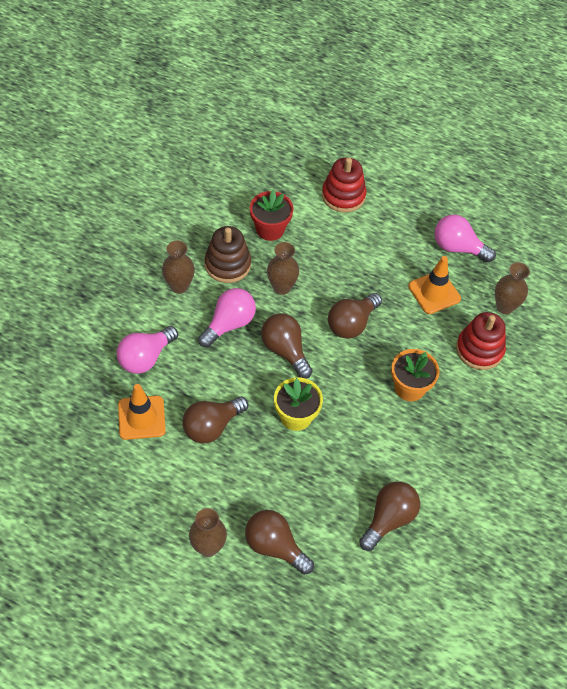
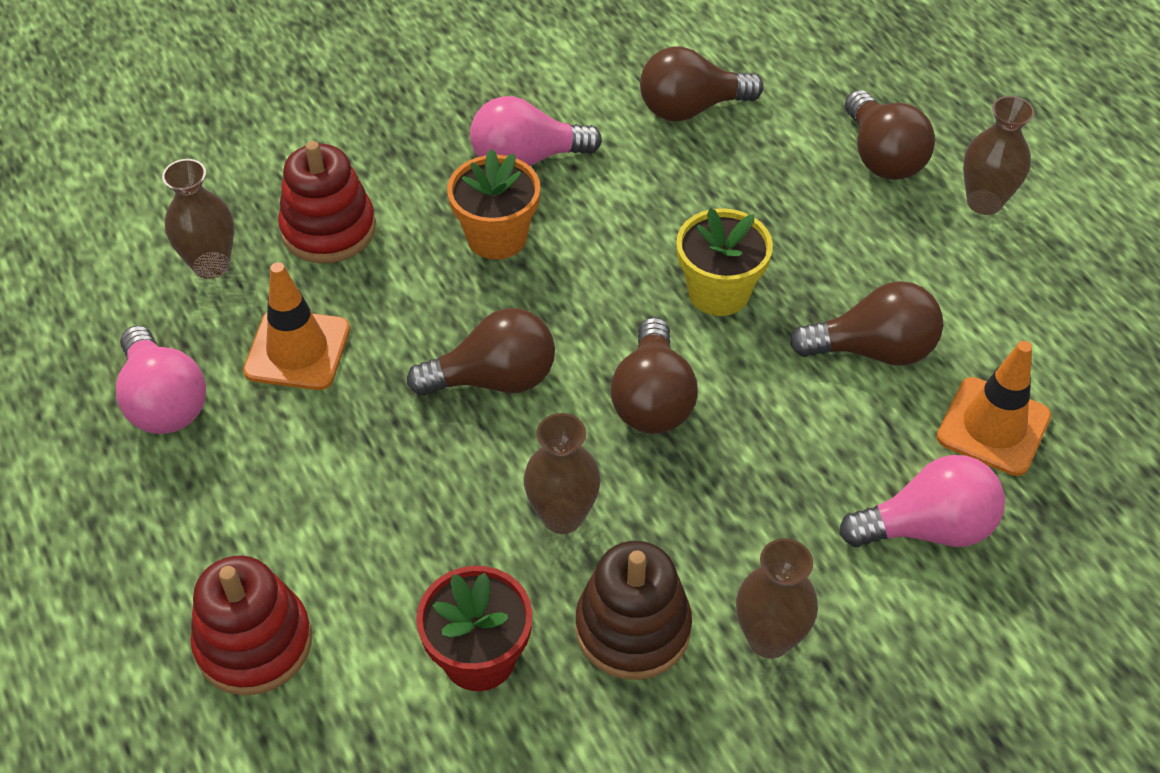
camera: 140 degrees left, 5 degrees down
(229, 324) = (720, 502): pink light bulb -> pink light bulb (526, 159)

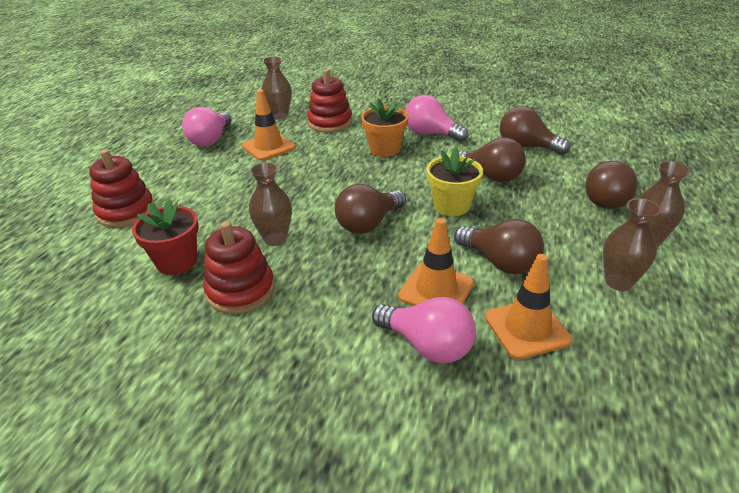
camera: 45 degrees right, 15 degrees down
(494, 379) = (318, 186): brown light bulb -> brown light bulb (490, 176)
(633, 628) = (241, 290): brown stacking toy -> red stacking toy
(769, 638) = (286, 334): brown vase -> brown vase (618, 282)
(852, 445) = (436, 290): none -> orange traffic cone

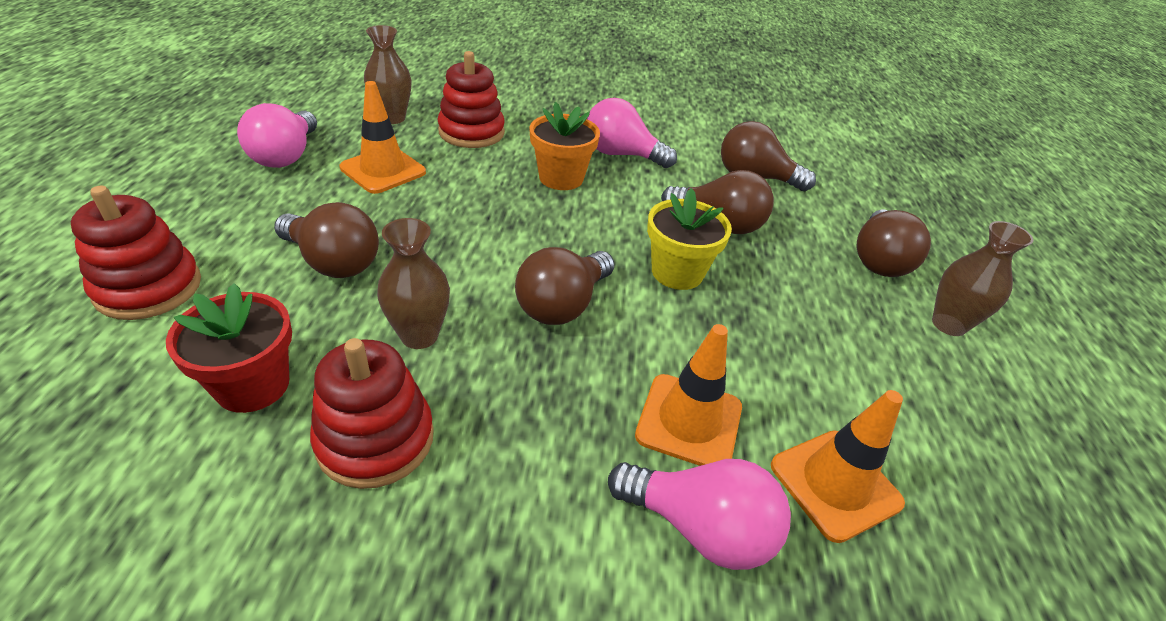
camera: 15 degrees left, 5 degrees up
(500, 262) = (768, 367): brown light bulb -> brown light bulb (333, 262)
(618, 282) = (933, 395): brown vase -> none

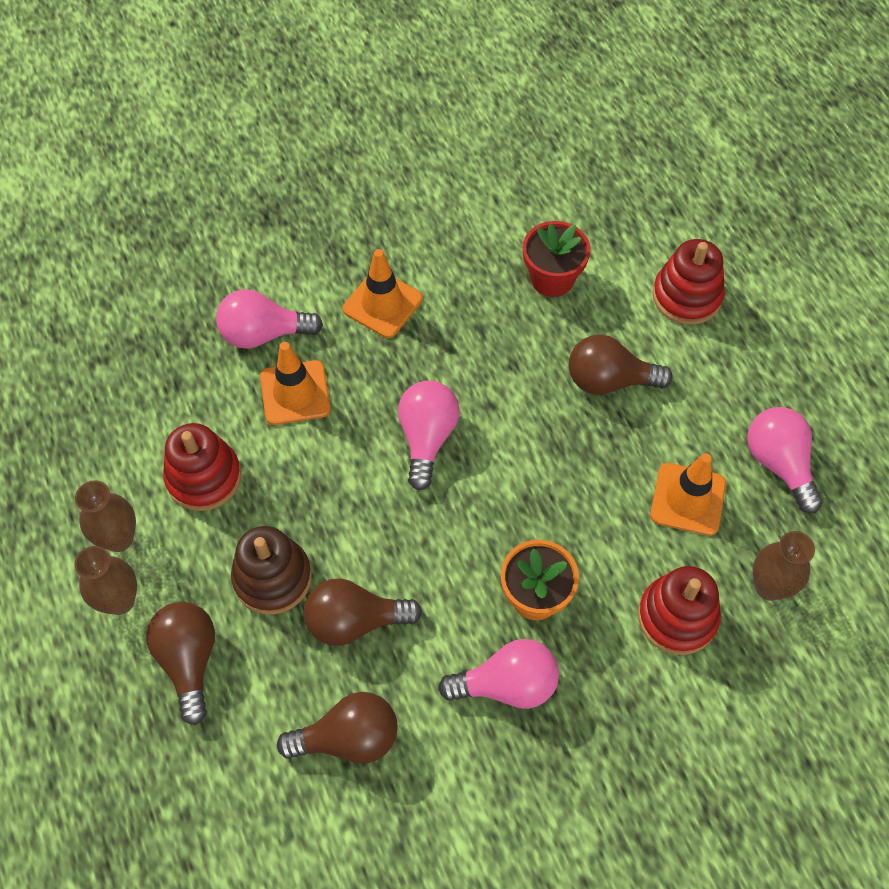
camera: 155 degrees right, 20 degrees up
(375, 439) = (460, 288): red stacking toy -> red stacking toy (204, 477)
(419, 335) = (497, 358): brown vase -> brown vase (119, 538)
(562, 305) = (427, 438): brown light bulb -> pink light bulb
(677, 272) = (362, 526): yellow flower pot -> none
(783, 276) = (272, 578): none -> brown stacking toy
(835, 484) = (194, 398): orange traffic cone -> orange traffic cone (382, 304)

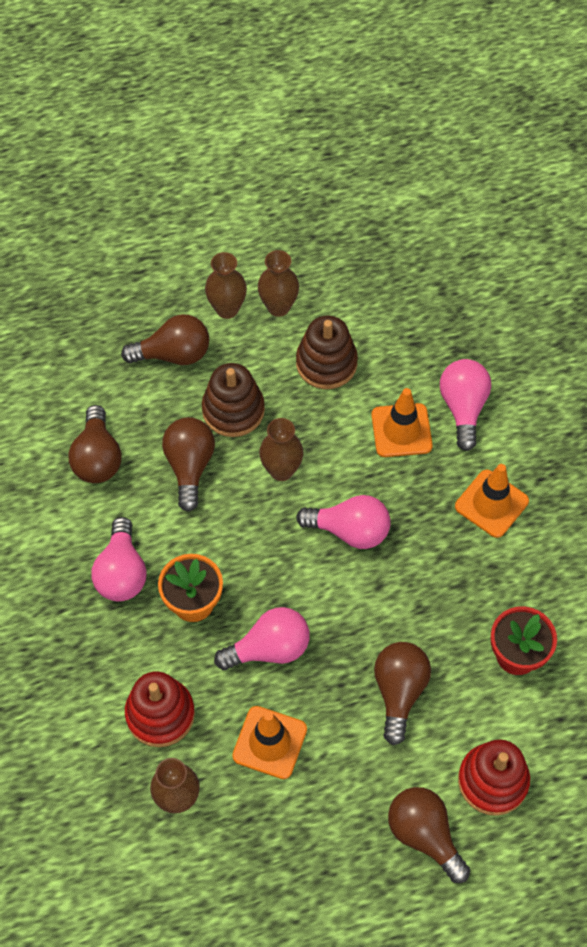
camera: 95 degrees right, 0 degrees up
(204, 477) = (326, 363): red stacking toy -> brown stacking toy
(354, 515) = (281, 470): none -> brown vase
(753, 351) = (424, 835): none -> brown light bulb
(779, 463) = (298, 834): pink light bulb -> pink light bulb (269, 649)

